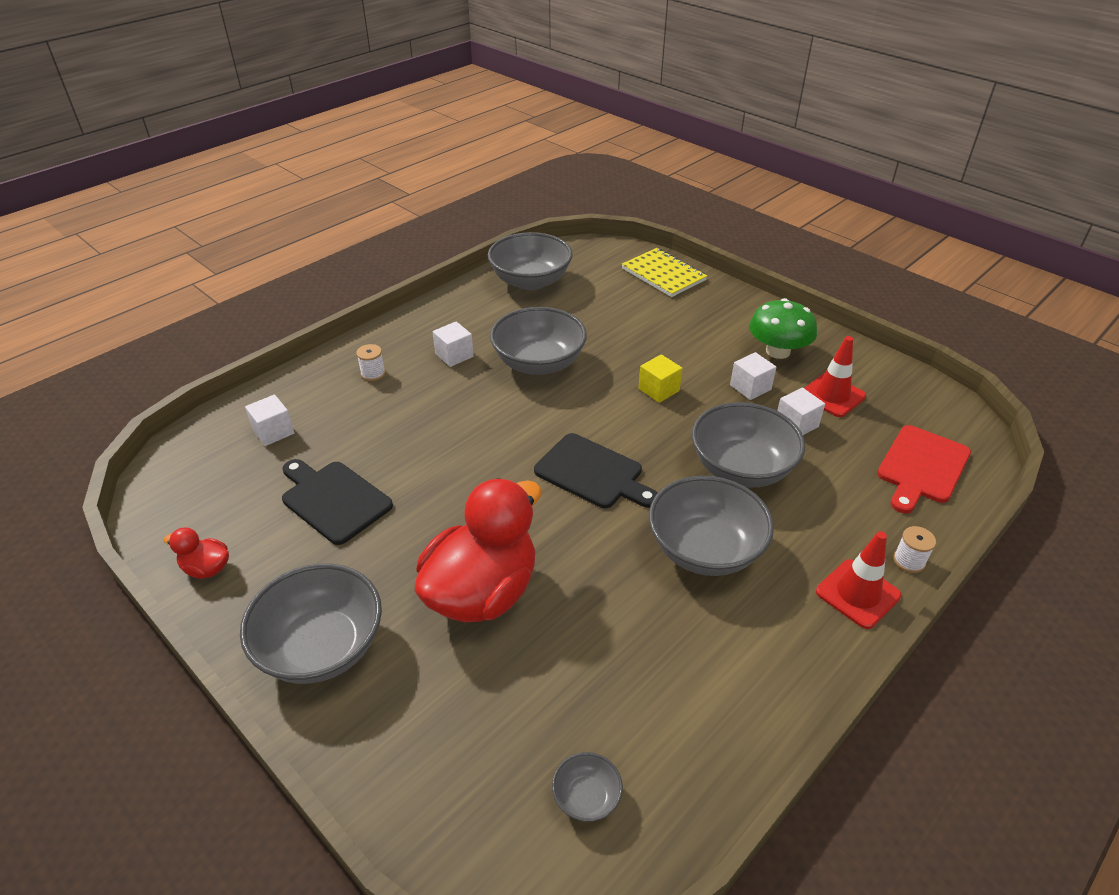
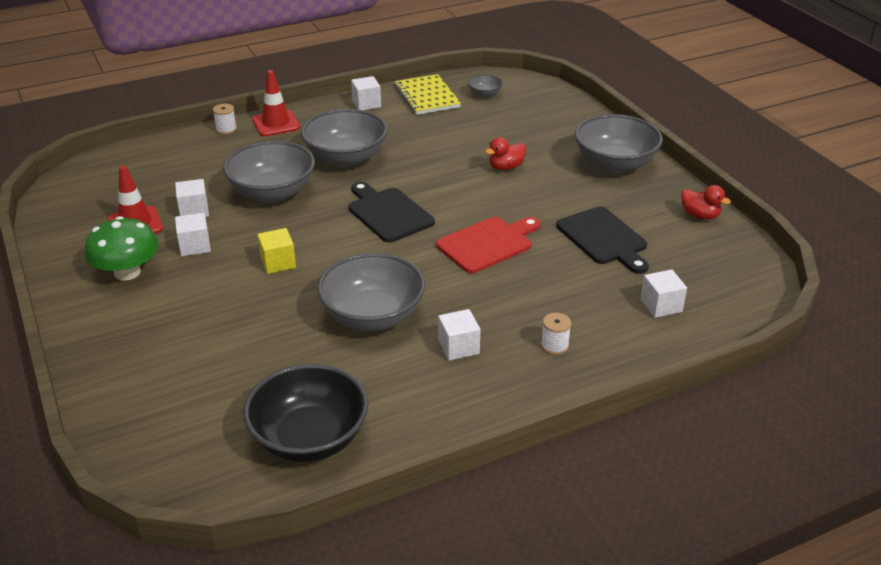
camera: 160 degrees left, 5 degrees down
(482, 592) = (506, 167): red duck -> red duck, size x0.42
(530, 281) = (309, 438): grey bowl -> black bowl
(663, 274) = (131, 403): yellow notebook -> yellow notebook (427, 97)
(771, 691) = (366, 104): none -> white cube
(921, 467) = (144, 166): red cutting board -> red cutting board (488, 244)

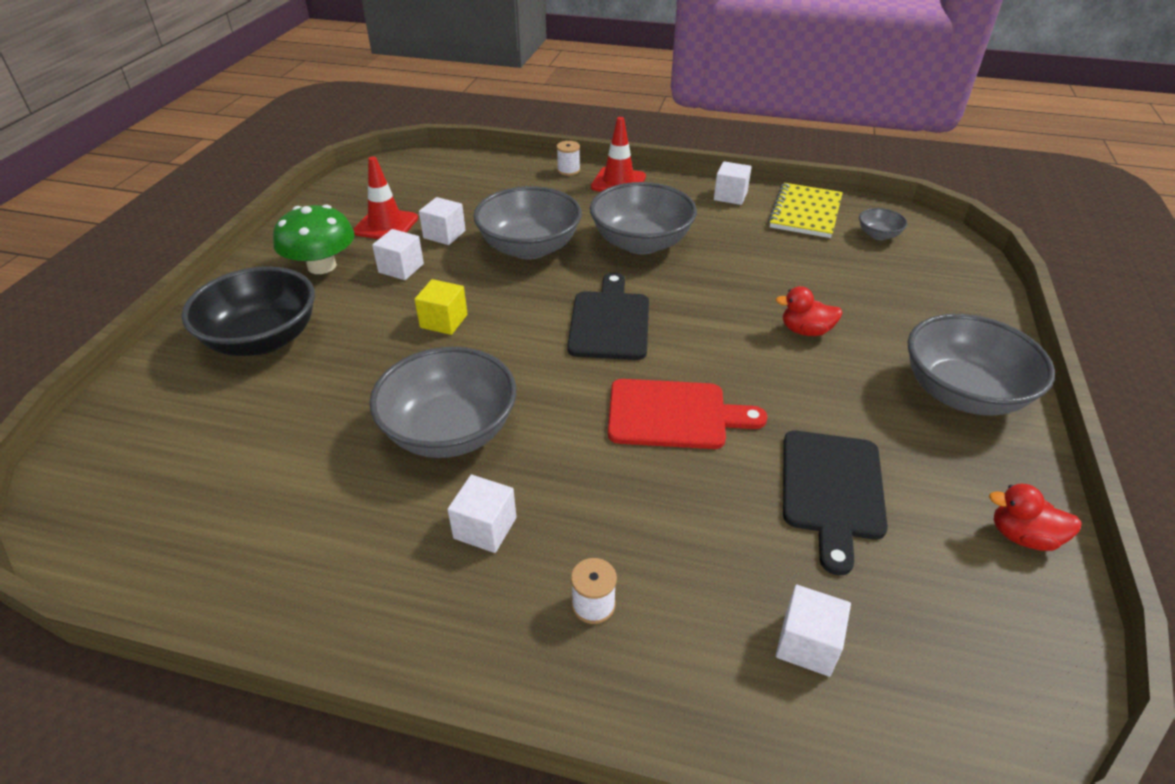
camera: 40 degrees right, 5 degrees up
(309, 438) = (217, 536): black bowl -> black bowl (263, 339)
(700, 216) = (1022, 536): red duck -> red duck turned 120 degrees clockwise

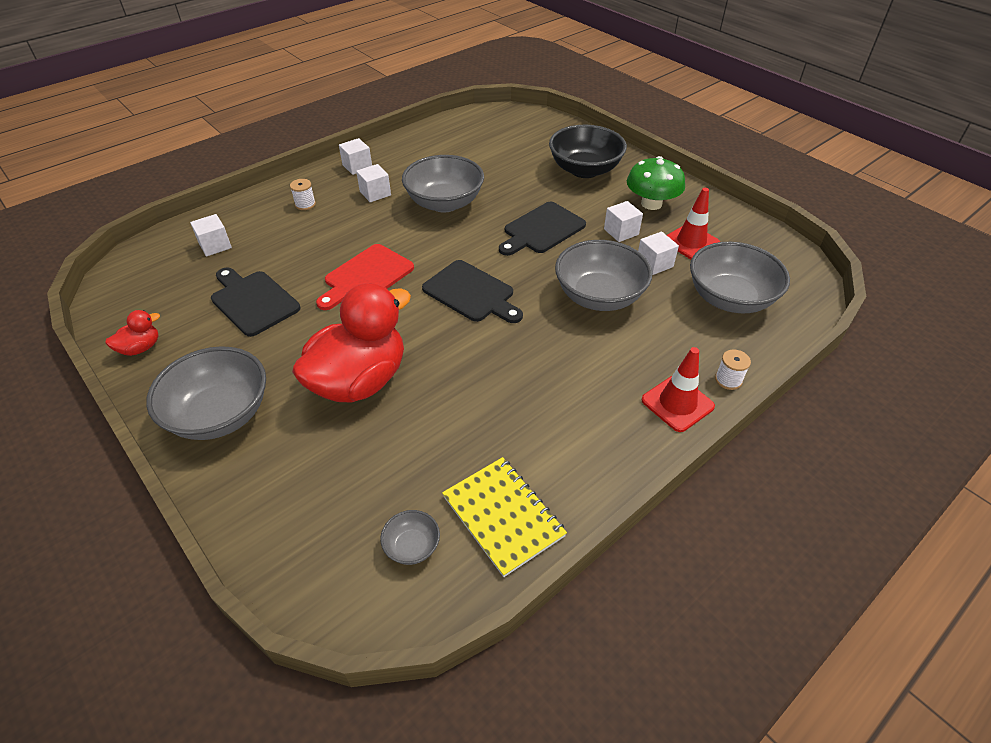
camera: 125 degrees right, 5 degrees up
(444, 321) = (542, 229): yellow cube -> black cutting board
(641, 243) = (553, 359): grey bowl -> grey bowl (730, 298)
(730, 196) = (585, 475): white cube -> white cube (357, 166)
(805, 331) = (359, 381): red duck -> red duck, size x2.36

